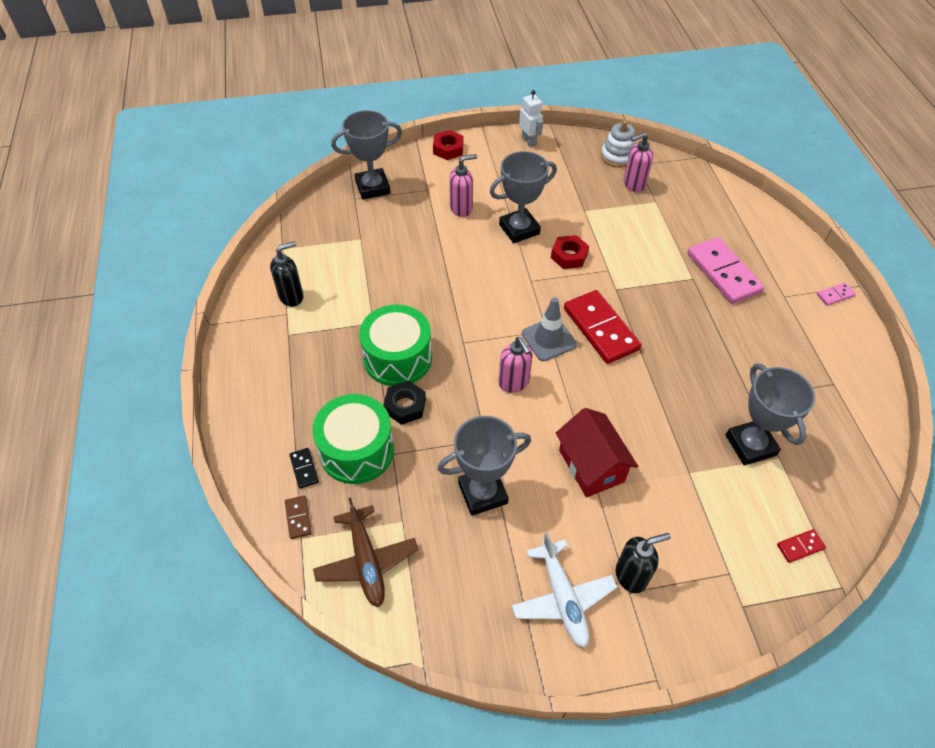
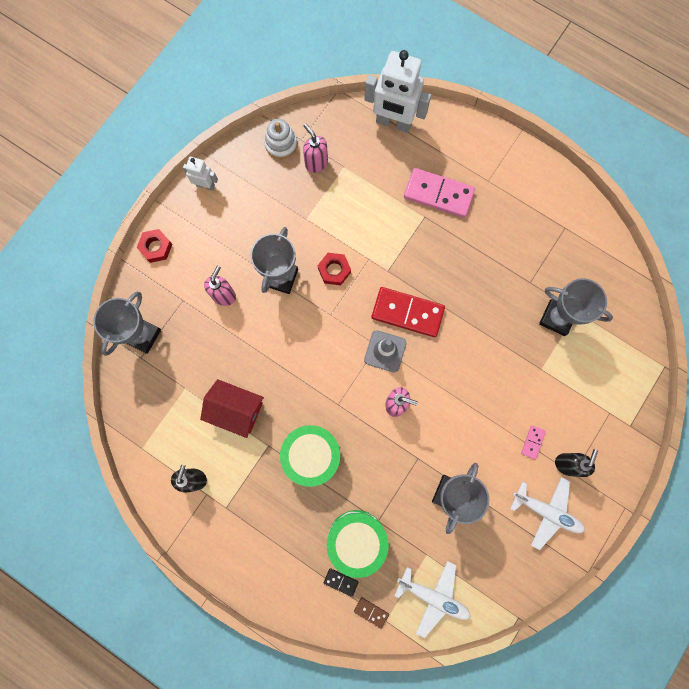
camera: 45 degrees left, 25 degrees up
(366, 561) = (433, 596): brown plane -> white plane
(405, 406) = (351, 483): black nut -> none
(591, 466) = (489, 417): red house -> red house (236, 410)
(633, 184) = (316, 163): pink soap dispenser -> pink soap dispenser turned 120 degrees clockwise
(732, 204) = (393, 123): none -> white robot
(800, 547) = (629, 361): red domino -> none
(835, 295) = (515, 152): pink domino -> pink domino (533, 442)

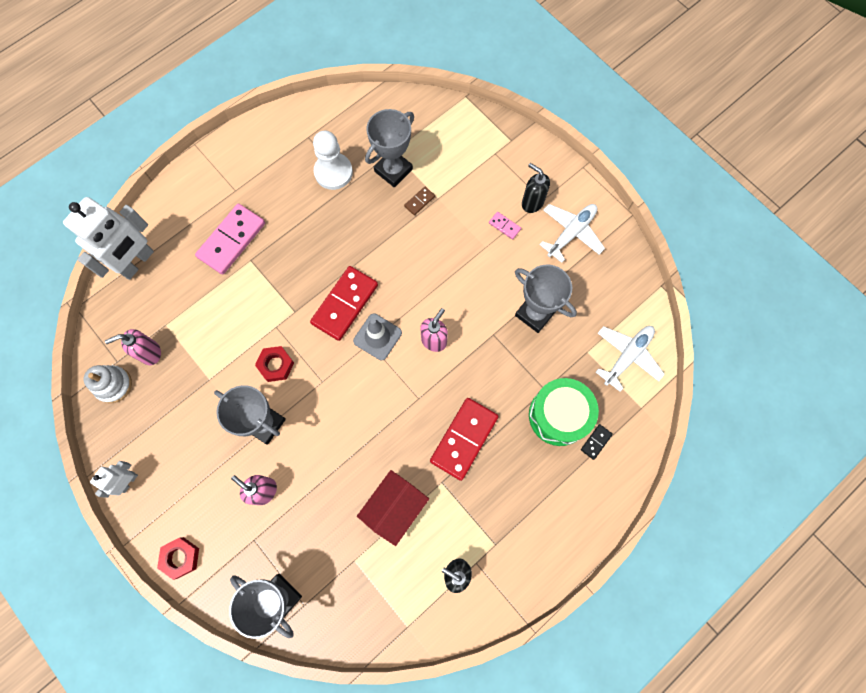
camera: 75 degrees left, 5 degrees down
(312, 455) = (464, 439): green drum -> red domino
(371, 612) = (630, 420): brown domino -> brown domino (419, 201)
(536, 262) = (333, 172): none -> white pawn

